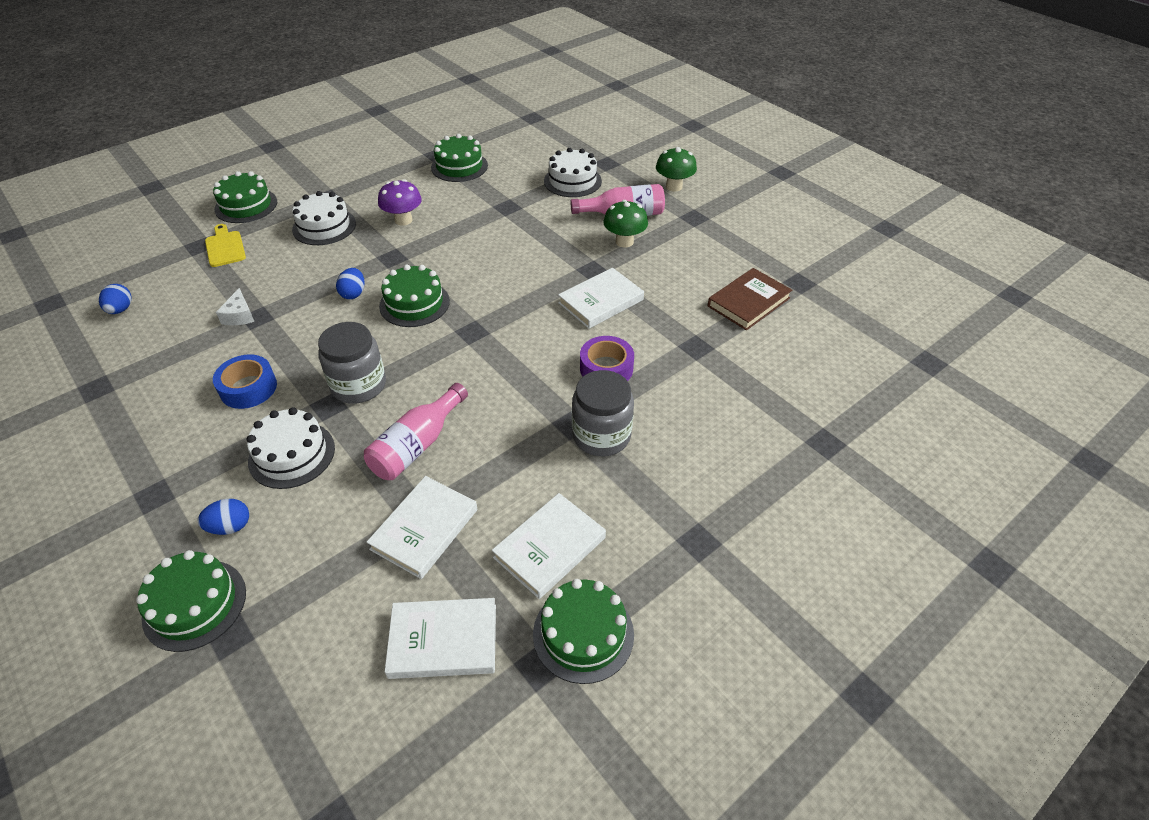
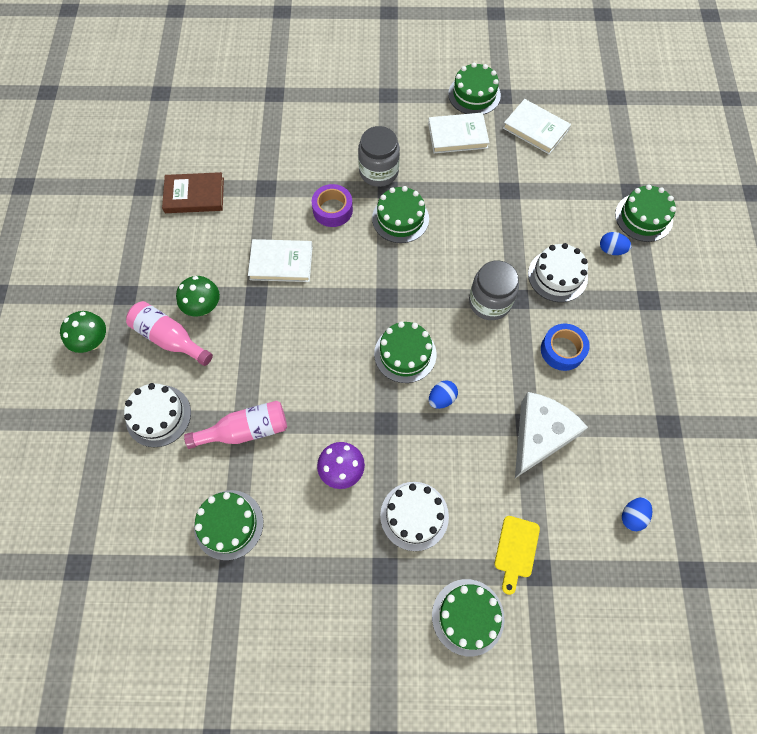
camera: 140 degrees left, 20 degrees up
(239, 316) = (539, 436): white cheese -> white cheese, size x2.20
(417, 445) = (482, 233): pink bottle -> pink bottle (245, 430)
(424, 529) = (511, 183): white book -> none
(526, 403) = (400, 218): none -> green cake

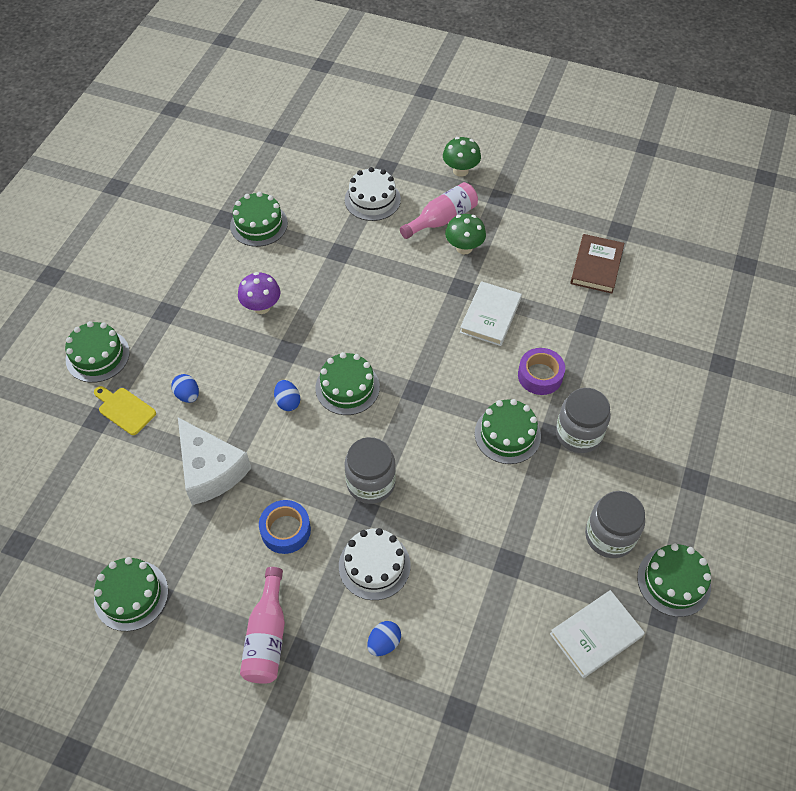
camera: 110 degrees right, 10 degrees down
(245, 430) = (331, 251): pink bottle -> pink bottle (267, 636)
(414, 516) = (196, 346): white cake -> none
(457, 135) = (609, 536): white book -> grey jar
(632, 516) = (95, 517): blue egg -> blue egg (187, 395)
(643, 217) = (415, 708): green cake -> green cake (131, 595)

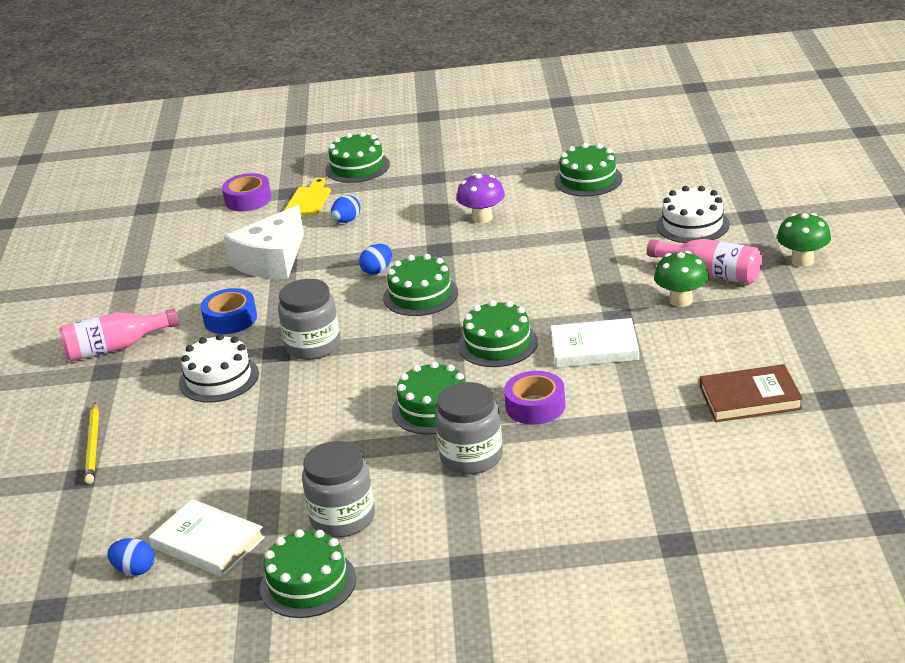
camera: 70 degrees right, 25 degrees down
(81, 455) = (248, 200): none -> purple tape
(131, 595) = (124, 271): green cake -> green cake (498, 344)
(384, 643) = (136, 411): blue egg -> blue egg (134, 570)
(416, 691) = (93, 445): none -> yellow pencil

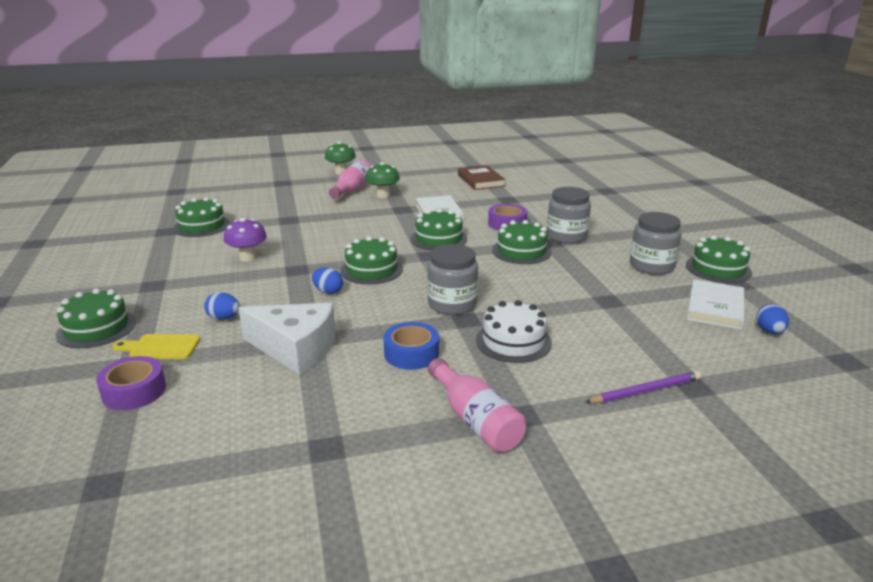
camera: 105 degrees left, 5 degrees down
(93, 445) = (645, 391): yellow pencil -> purple pencil
(692, 225) = (288, 195): white cake -> none

